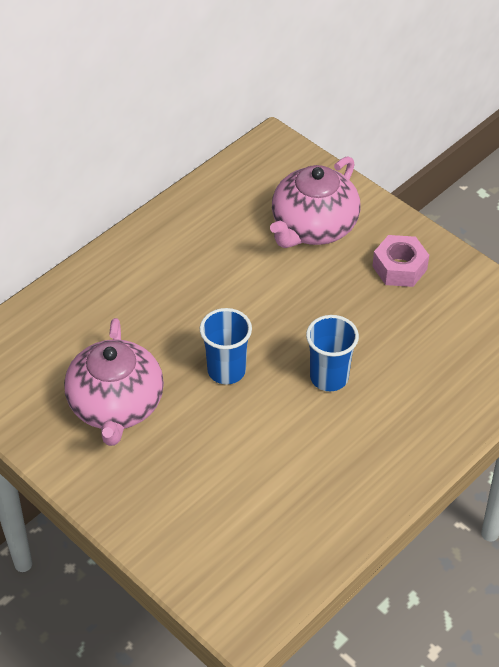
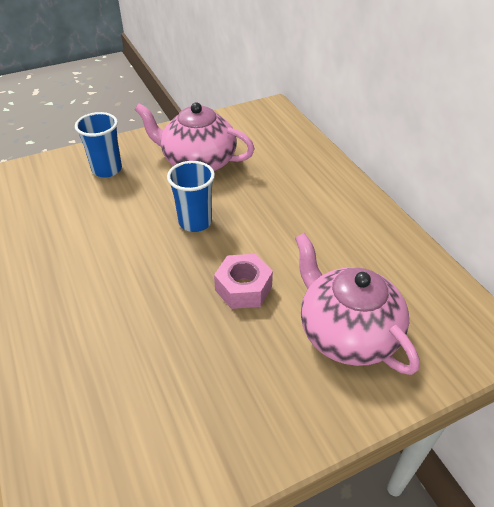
camera: 110 degrees right, 5 degrees down
(329, 377) = (147, 283): blue cup -> blue cup (107, 169)
(399, 268) = (256, 395): pink nut -> pink nut (243, 288)

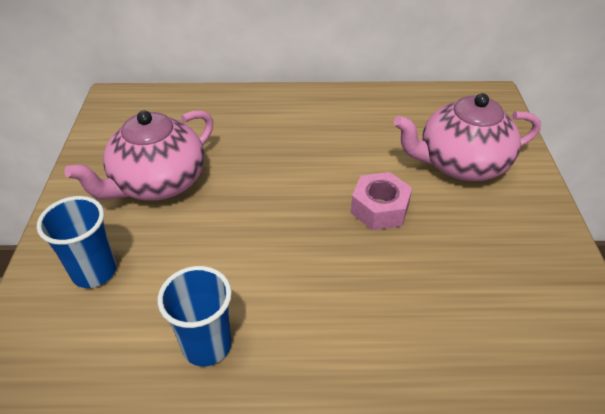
camera: 65 degrees left, 0 degrees up
(195, 222) = (261, 215): blue cup -> blue cup (207, 345)

